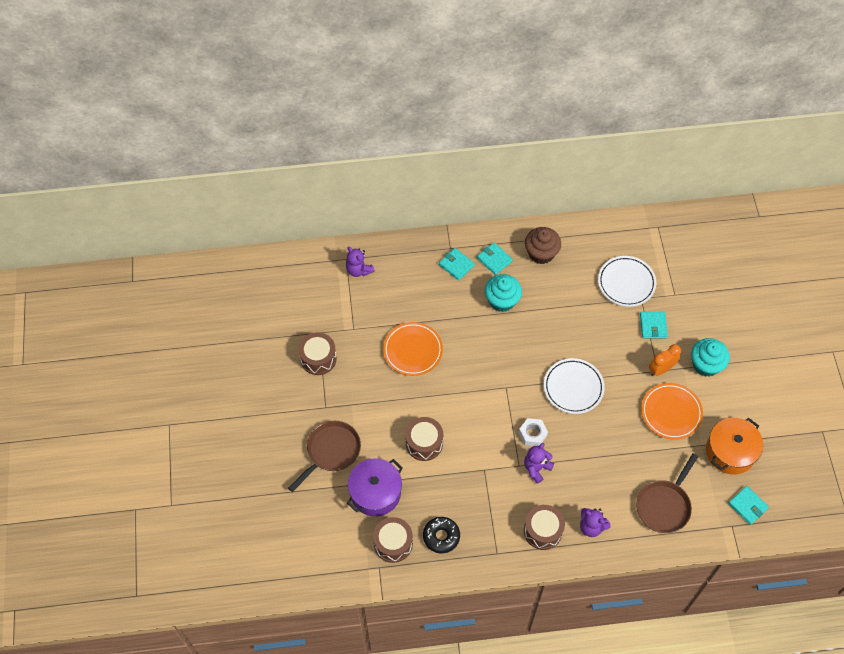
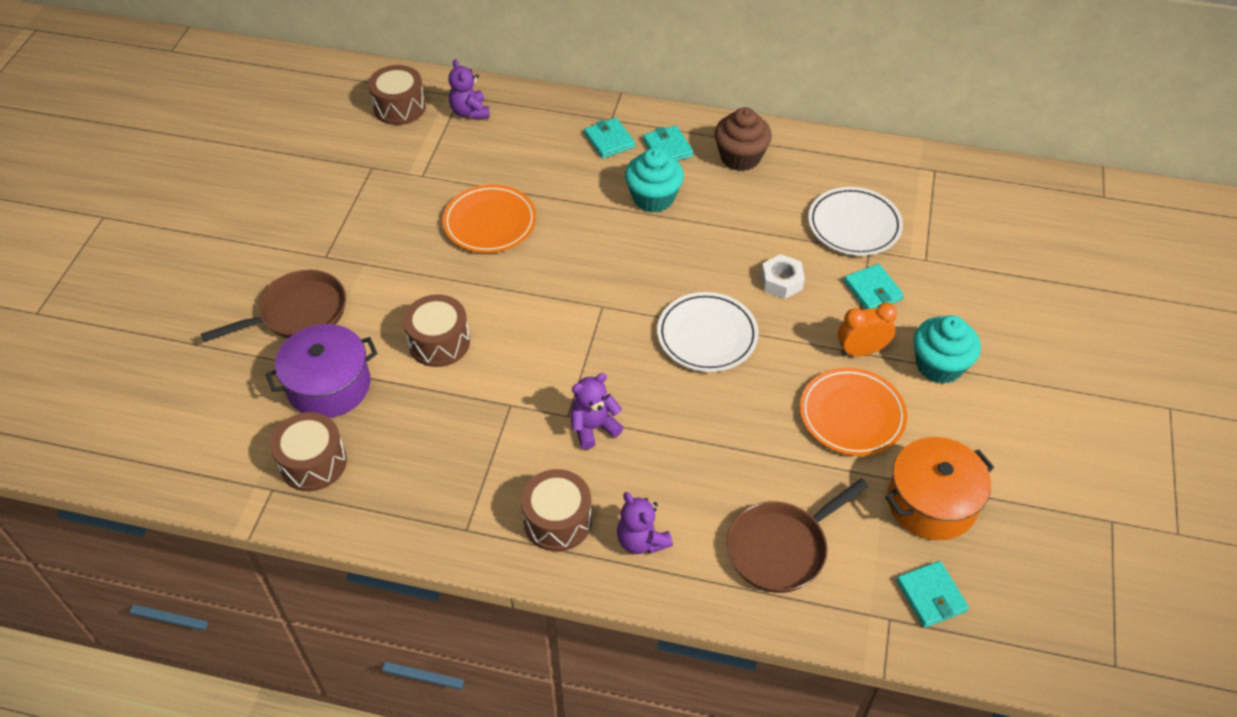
camera: 20 degrees right, 10 degrees down
(318, 358) = (352, 196): brown drum -> brown drum (399, 107)
(441, 536) = (392, 477): black donut -> none
(532, 434) = (611, 379): white nut -> white nut (781, 282)
(653, 326) = (872, 290): turquoise wallet -> turquoise wallet turned 45 degrees counterclockwise

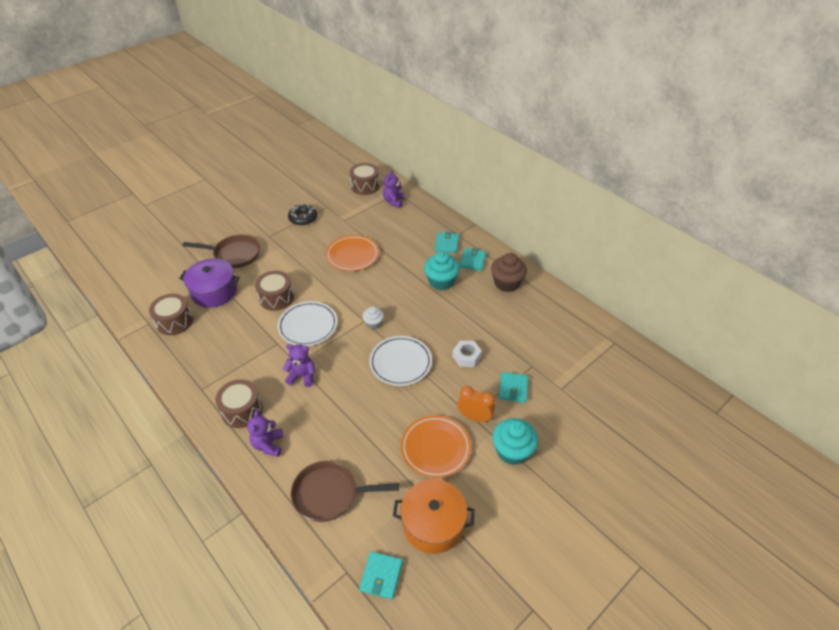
camera: 35 degrees right, 5 degrees down
(352, 203) = (303, 218): none -> black donut
(619, 303) = (373, 323): none -> white cupcake
(854, 225) = (536, 348): white plate -> white plate (308, 326)

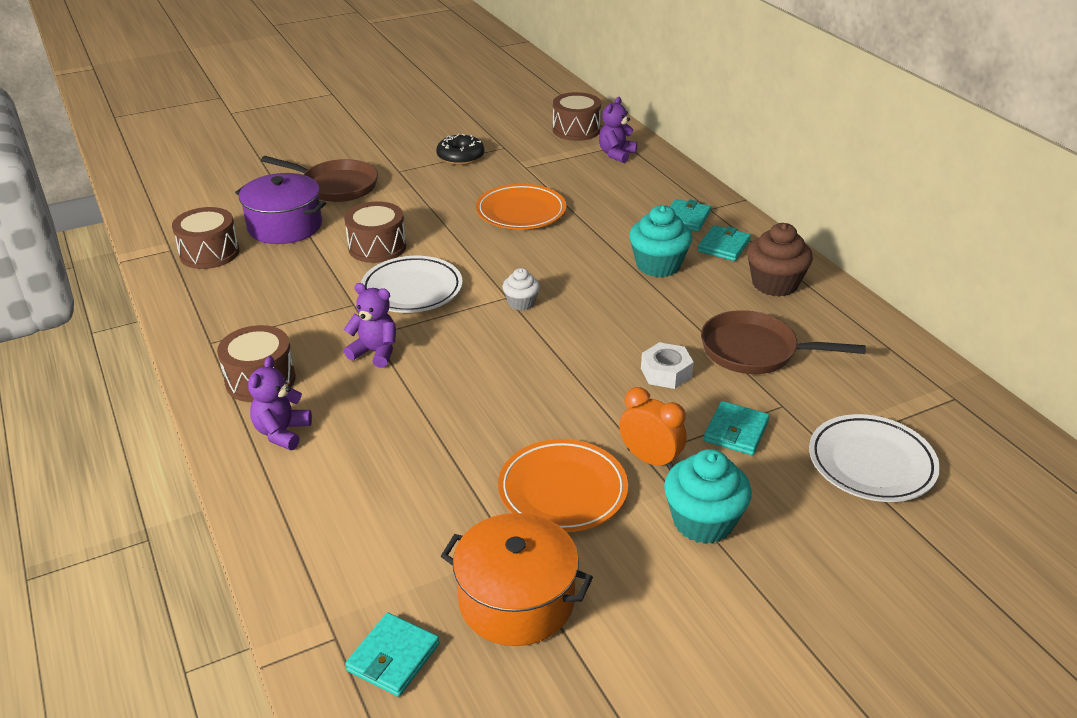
camera: 15 degrees right, 10 degrees down
(330, 494) = (353, 519): brown pan -> brown pan (755, 351)
(400, 363) = (546, 362): white plate -> white plate (871, 463)

